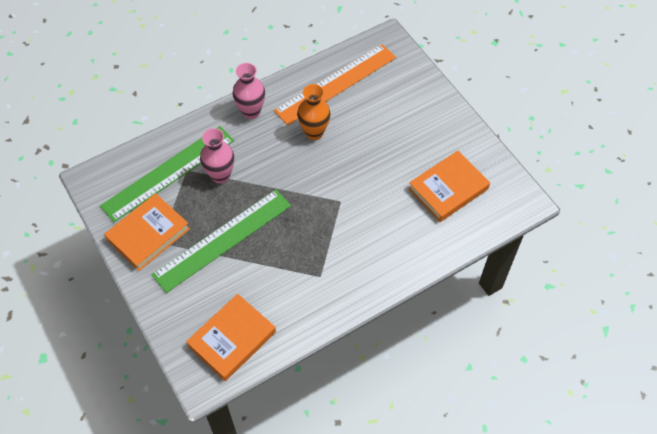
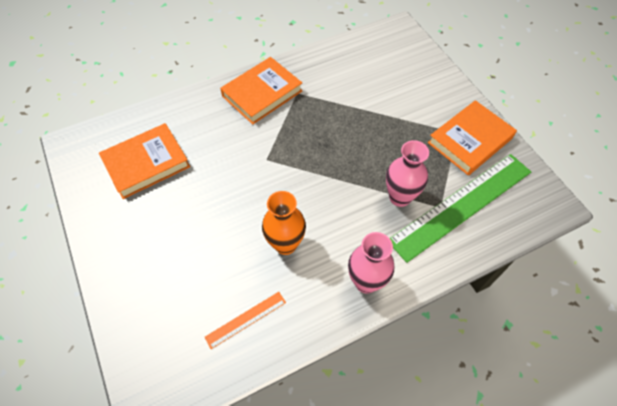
camera: 175 degrees left, 0 degrees up
(223, 239) = (392, 130): green ruler -> none
(232, 339) = (377, 53): orange book -> orange book (262, 93)
(336, 84) = (246, 319): orange ruler -> orange ruler, size x0.43

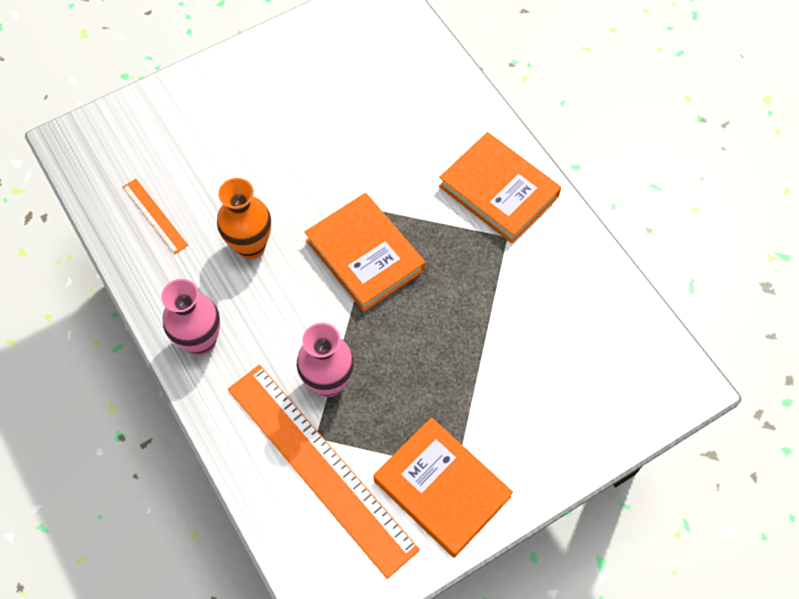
camera: 85 degrees right, 5 degrees up
(146, 163) = (360, 78): orange book -> orange book (365, 255)
(461, 205) = (320, 467): green ruler -> orange ruler

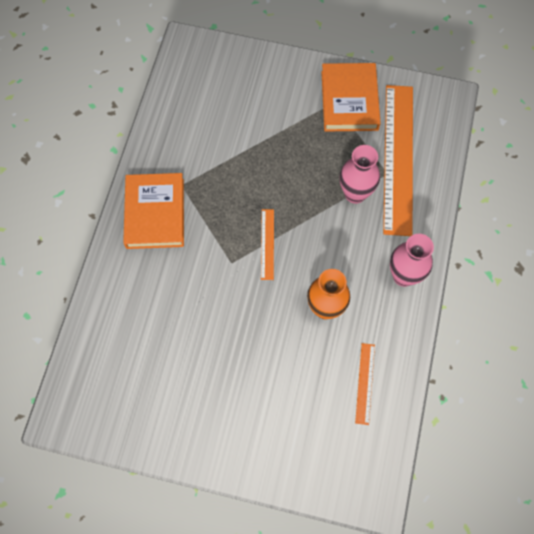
camera: 135 degrees left, 5 degrees up
(365, 255) = (267, 244): orange book -> orange ruler

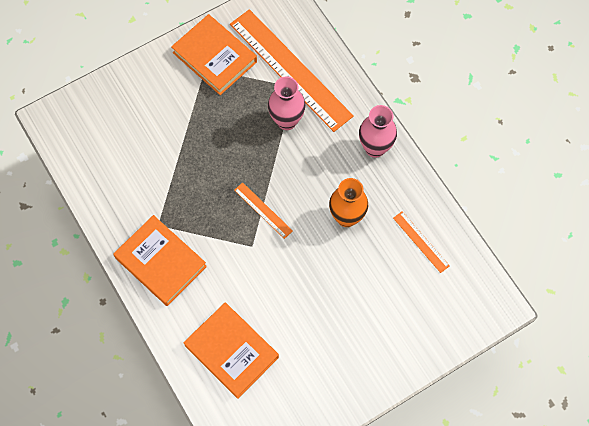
camera: 45 degrees left, 0 degrees up
(135, 326) = (231, 351): none -> orange book

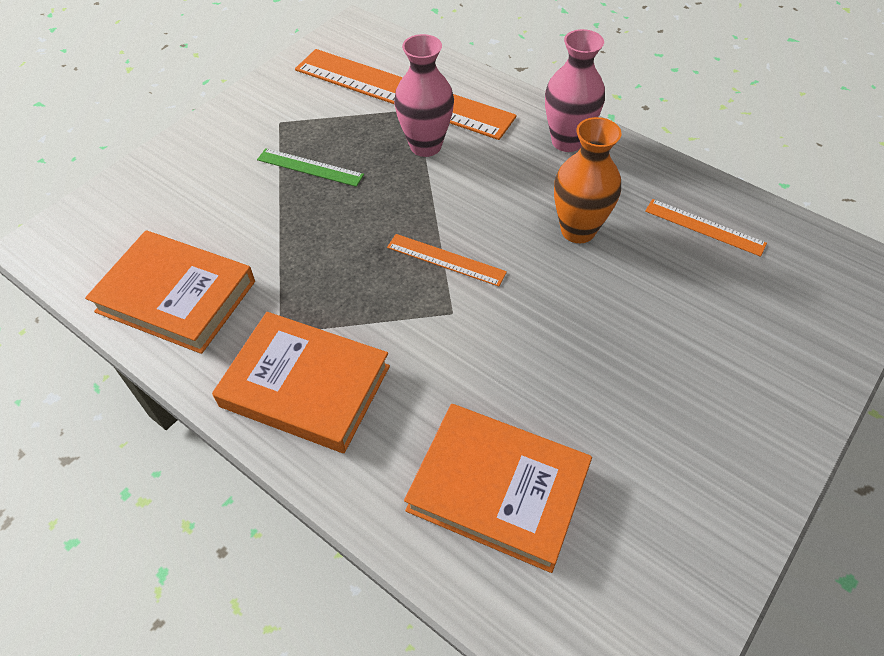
camera: 20 degrees left, 15 degrees down
(211, 113) = (310, 167): none -> green ruler
(214, 57) = (288, 107): orange book -> orange book (176, 296)

